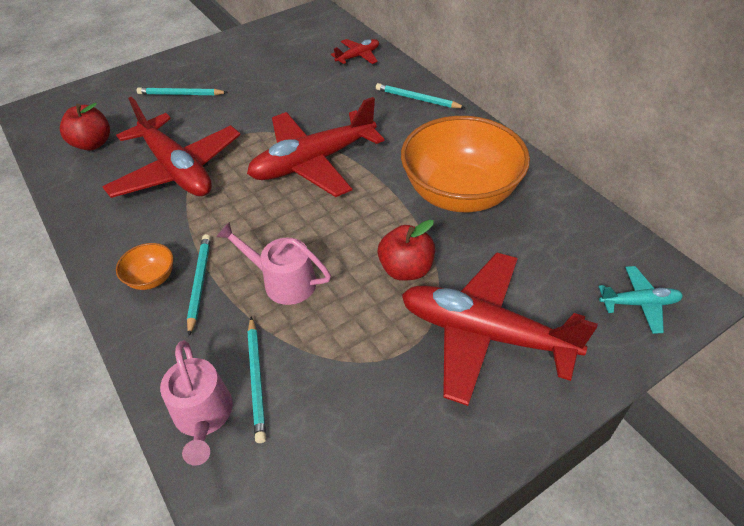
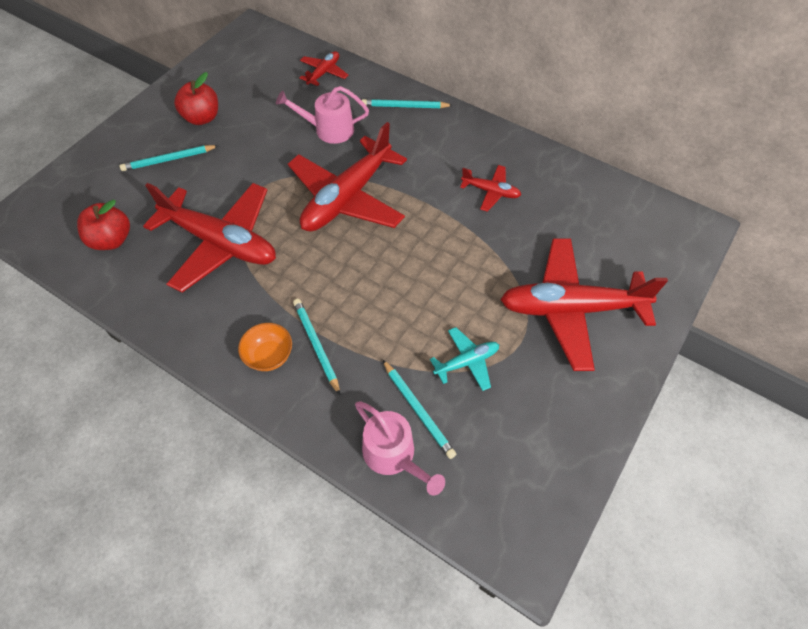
camera: 25 degrees left, 10 degrees up
(283, 281) = (388, 319): pink watering can -> pink watering can (329, 129)
(406, 269) = (483, 274): red apple -> red apple (202, 118)
(460, 193) = (490, 191): orange bowl -> red plane
(639, 303) = (666, 246): turquoise plane -> turquoise plane (466, 362)

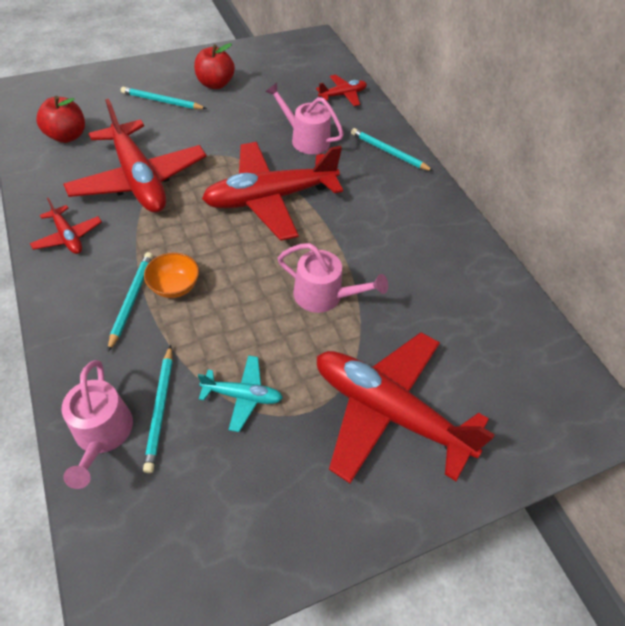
camera: 30 degrees right, 5 degrees down
(269, 356) = (88, 285): orange bowl -> orange bowl (174, 286)
(457, 252) = (324, 295): none -> pink watering can
(490, 191) = (404, 261): red plane -> red plane (68, 236)

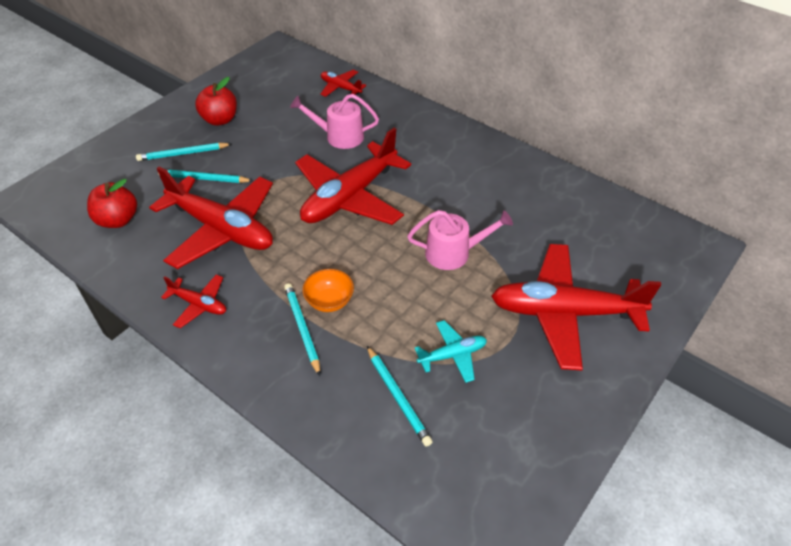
camera: 25 degrees left, 5 degrees down
(102, 434) = (367, 438): pink watering can -> none
(343, 95) = (340, 88): red plane -> red plane turned 90 degrees counterclockwise
(389, 152) = (415, 120): turquoise pencil -> turquoise pencil (204, 179)

